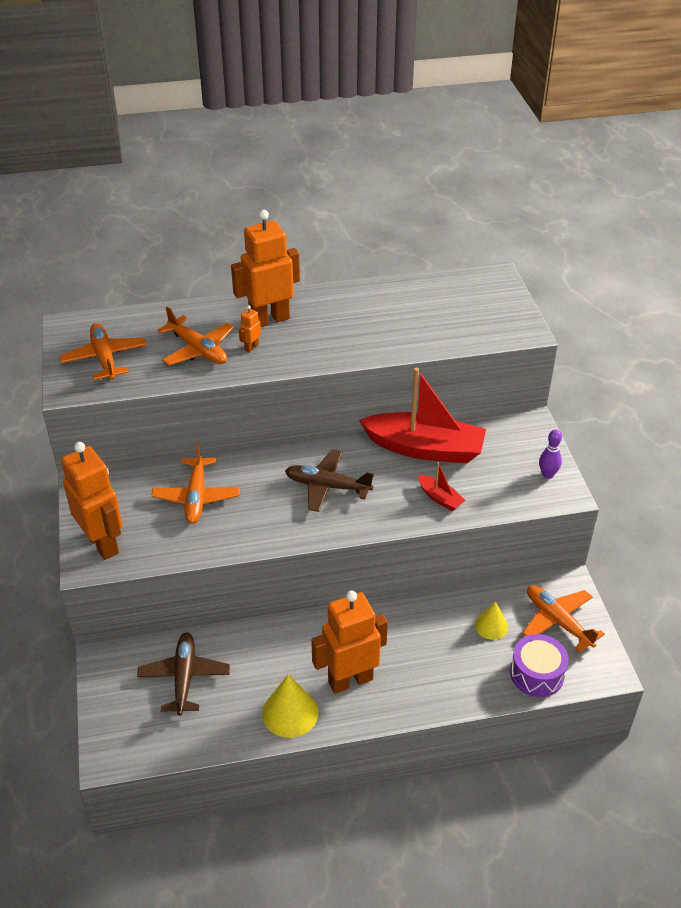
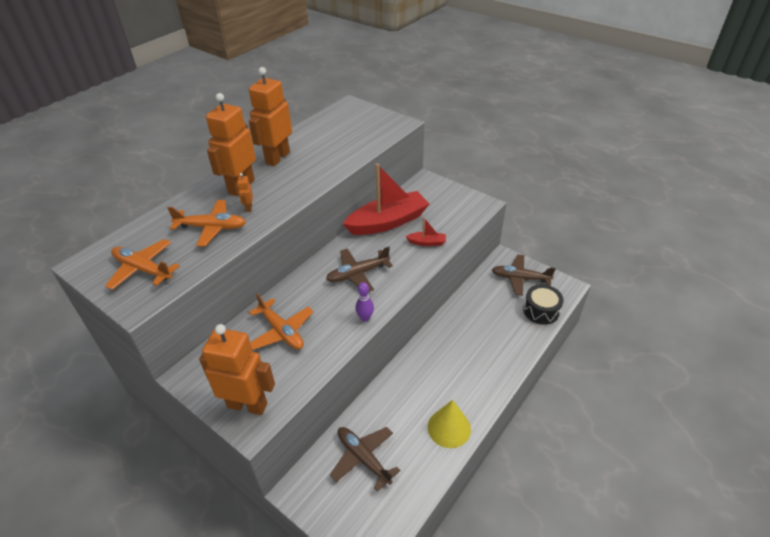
camera: 40 degrees left, 0 degrees up
(350, 680) = (459, 383): orange robot -> orange robot (277, 158)
(491, 626) = (494, 302): yellow cone -> none
(537, 674) = (541, 310): purple drum -> black drum
(547, 474) = (464, 199): purple bowling pin -> purple bowling pin (365, 318)
(557, 621) = (520, 278): orange plane -> brown plane

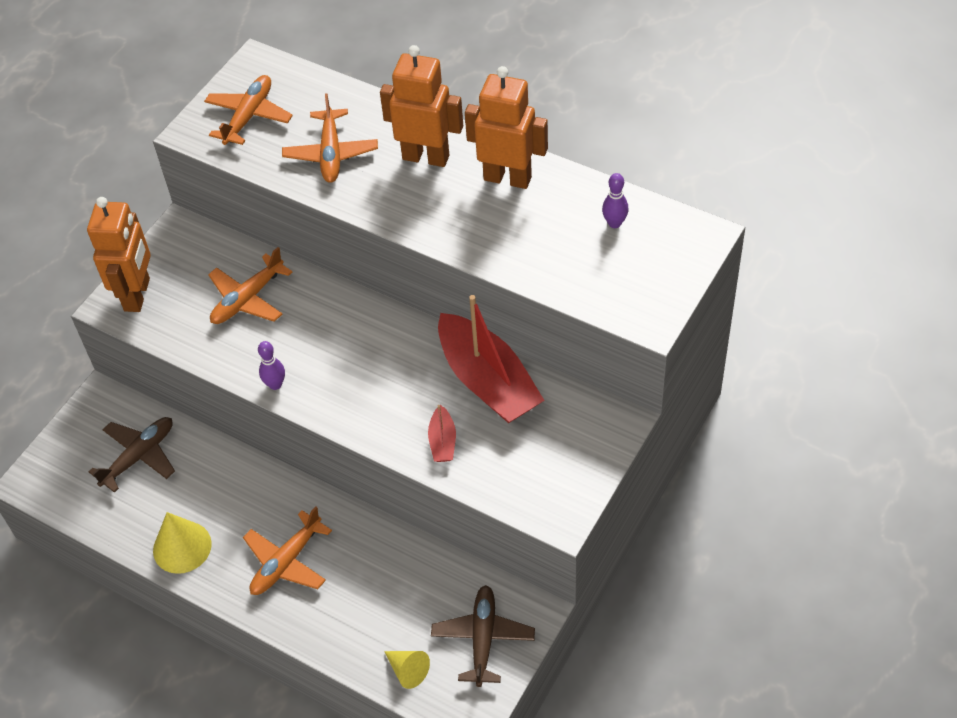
camera: 85 degrees right, 10 degrees up
(249, 208) = (377, 179): orange robot -> none
(330, 127) = (614, 223): none -> purple bowling pin
(357, 274) = (361, 361): brown plane -> none
(466, 365) = (286, 562): none -> orange plane
(541, 310) = (408, 670): black drum -> yellow cone

